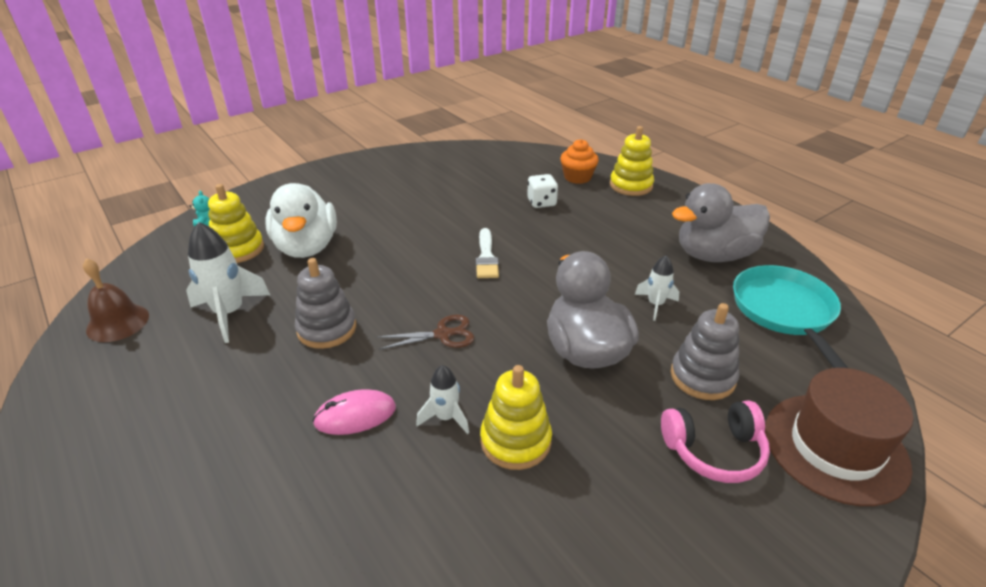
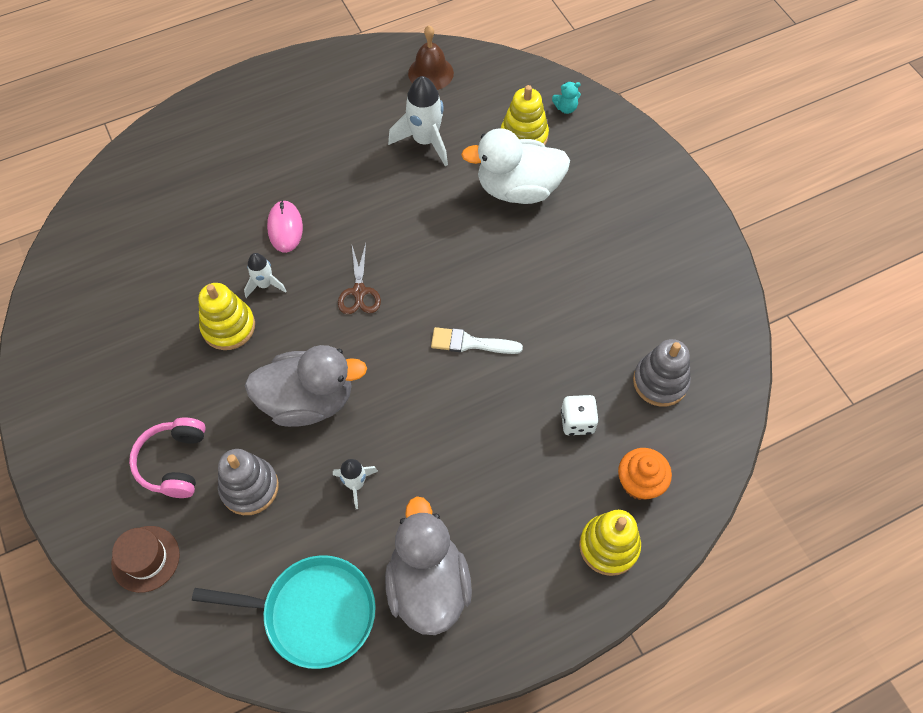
camera: 100 degrees right, 25 degrees up
(327, 329) = (388, 208): grey stacking toy -> grey stacking toy (660, 382)
(835, 447) = (145, 559): brown hat -> brown hat, size x0.59

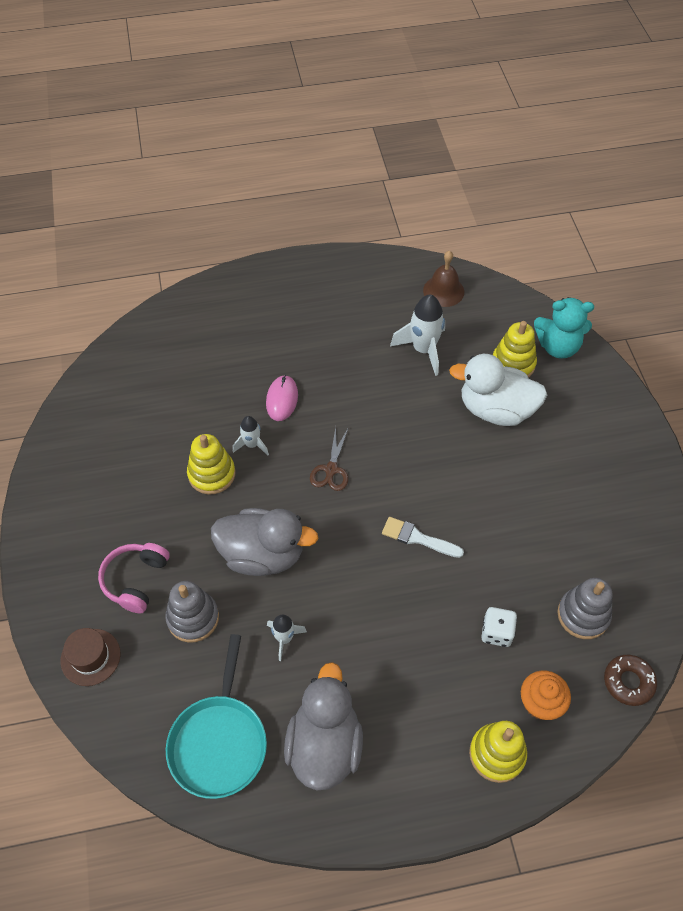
camera: 15 degrees right, 5 degrees down
(314, 612) = (219, 742): turquoise pan -> turquoise pan turned 75 degrees clockwise
(566, 108) = (558, 346): turquoise teddy bear -> turquoise teddy bear, size x2.13
(722, 438) = (628, 682): none -> brown donut

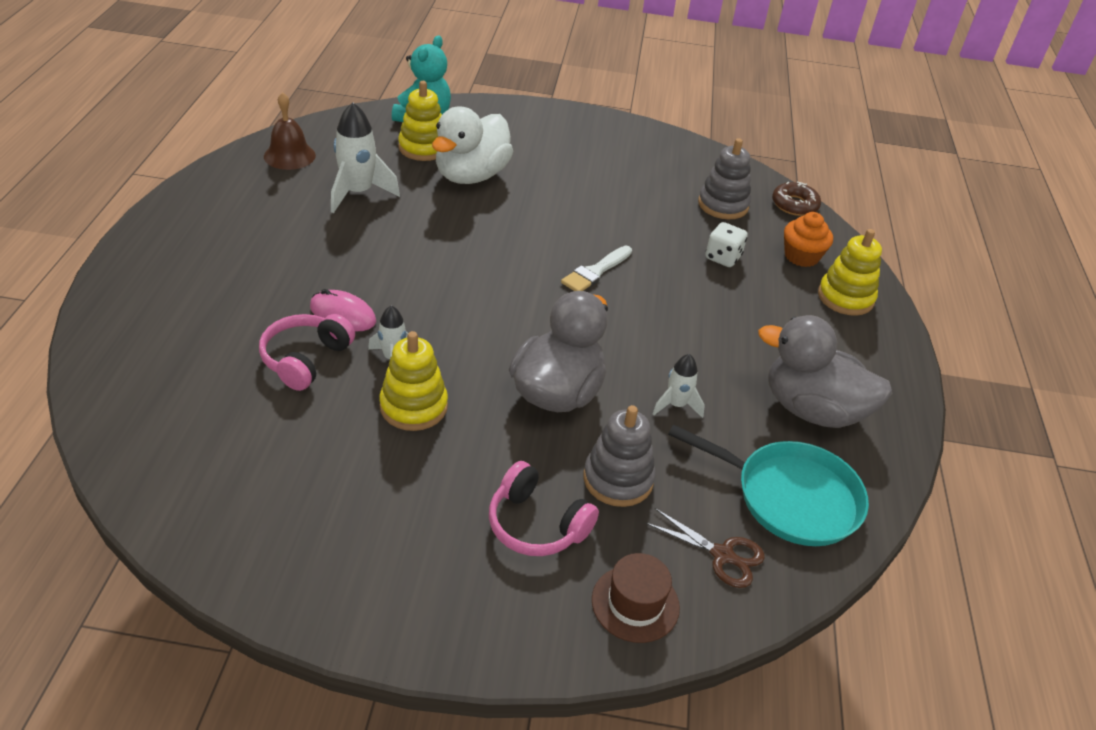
camera: 75 degrees left, 15 degrees down
(229, 399) = (305, 359): none -> pink headphones
(331, 469) = (472, 305): brown scissors -> brown scissors (722, 555)

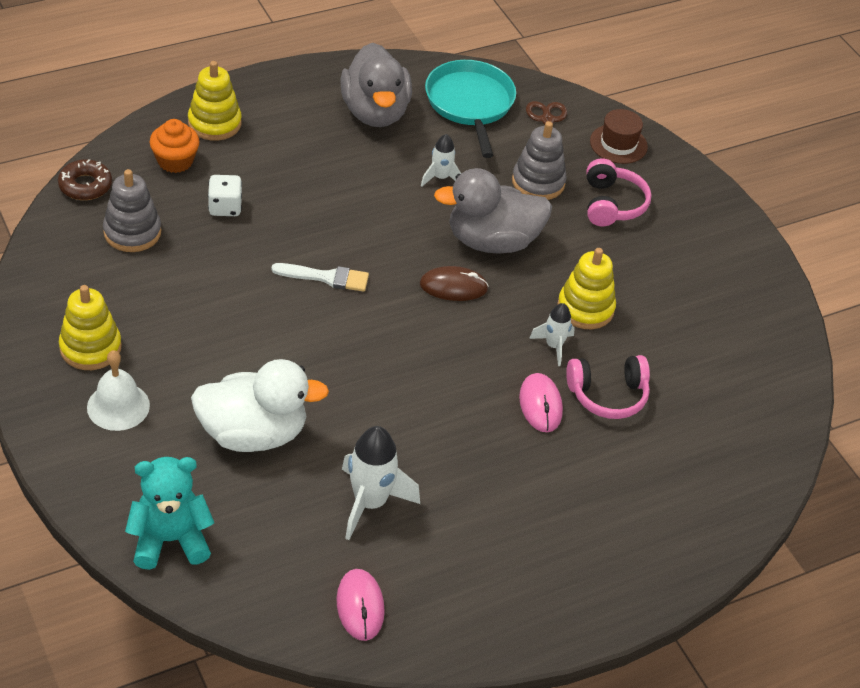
camera: 125 degrees left, 5 degrees up
(289, 155) = (360, 606): brown bell -> pink mouse
(423, 148) = (236, 502): yellow stacking toy -> yellow stacking toy (90, 348)
(521, 336) = (453, 286): none -> brown mouse
(550, 139) = (118, 406): none -> white bell

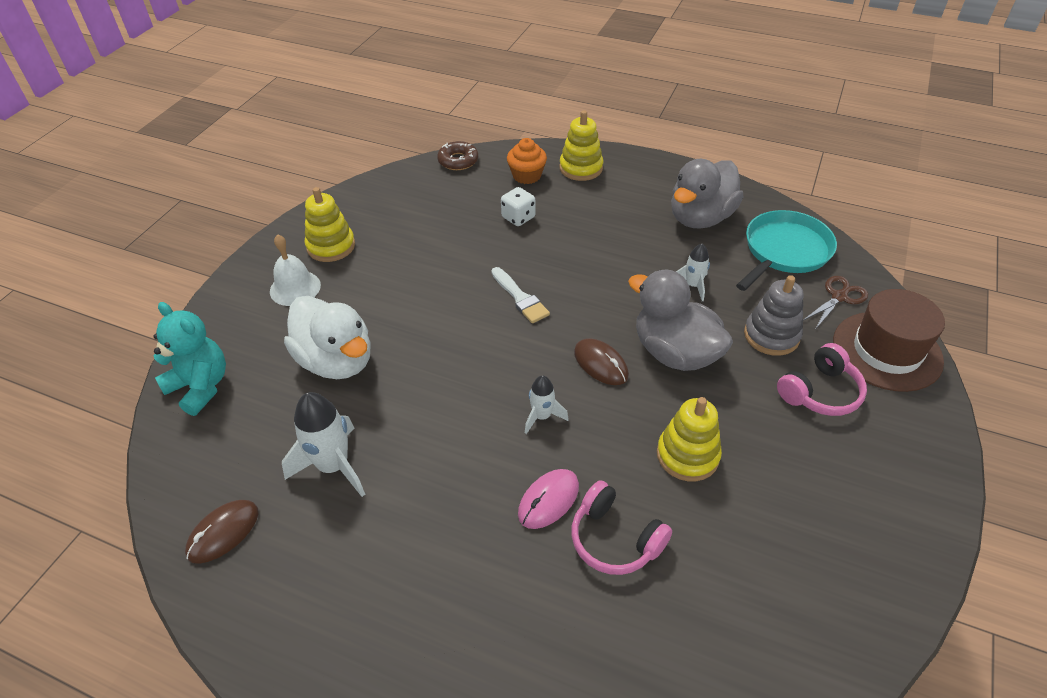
camera: 55 degrees right, 0 degrees up
(132, 232) = (445, 199): grey stacking toy -> none
(360, 606) = (223, 532): pink mouse -> brown mouse
(553, 346) = (621, 464): white rocket -> white rocket (542, 416)
(618, 144) = (887, 351): brown hat -> brown hat, size x1.68

